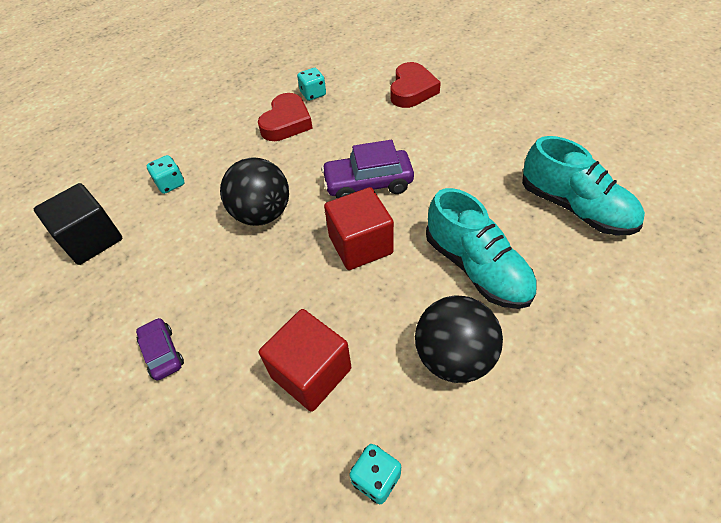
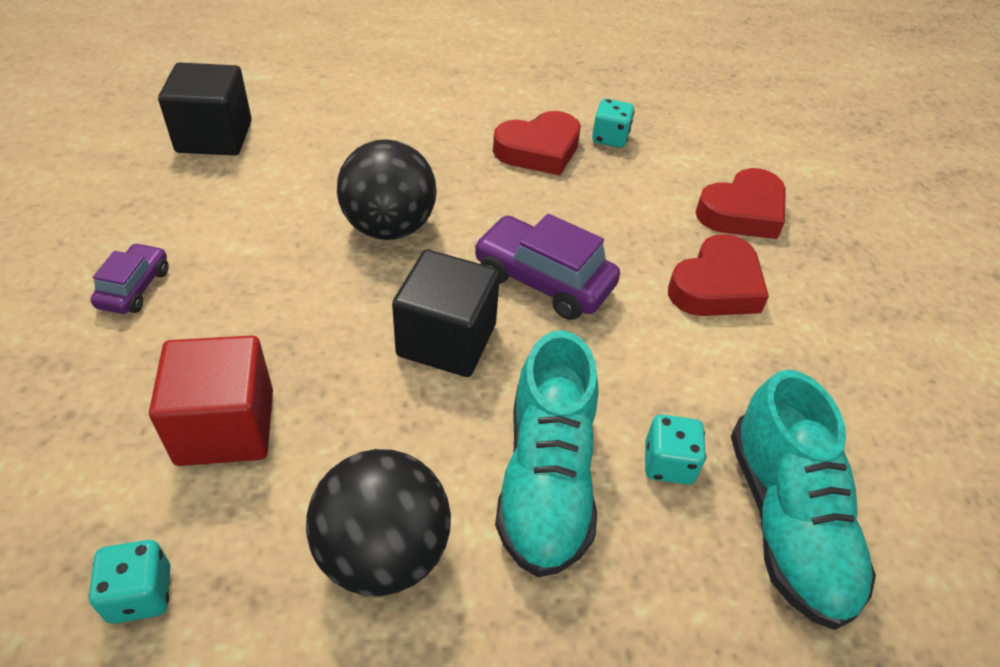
camera: 35 degrees right, 5 degrees down
(170, 184) = (344, 133): turquoise dice -> turquoise dice (668, 463)
(360, 245) = (446, 340): red cube -> black cube
(441, 131) = (716, 286): none -> red heart

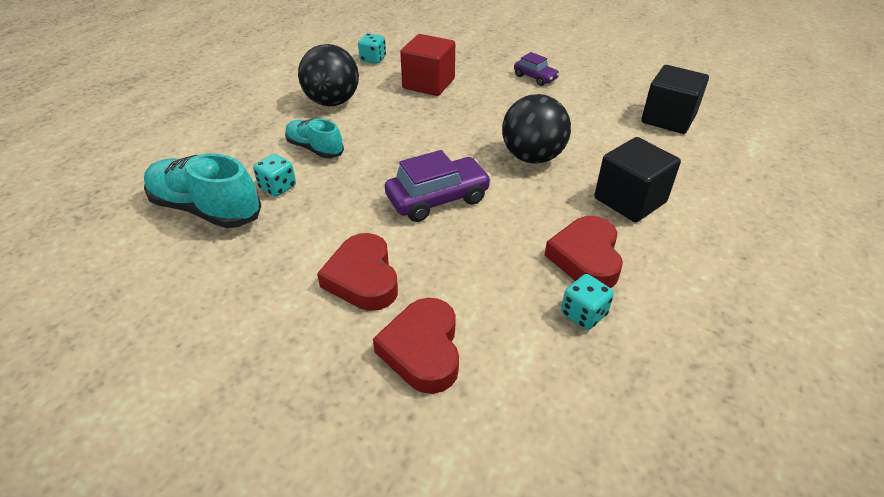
camera: 125 degrees right, 5 degrees down
(446, 340) = (423, 149): black cube -> black cube (630, 200)
(546, 479) = (315, 149): turquoise shoe -> turquoise shoe, size x0.61

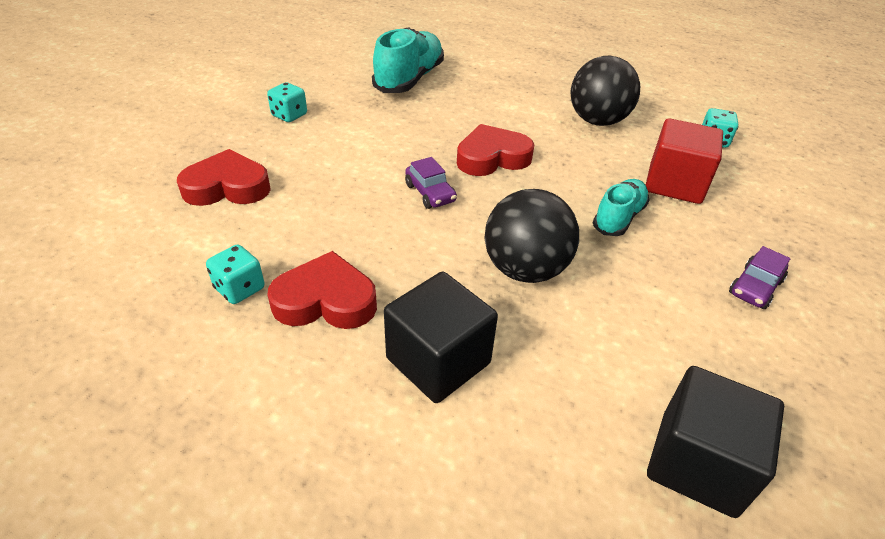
camera: 85 degrees right, 0 degrees up
(278, 187) = (441, 105): turquoise dice -> turquoise dice (289, 115)
(315, 149) = (505, 118): turquoise shoe -> turquoise shoe (618, 218)
(363, 278) = (317, 154): red heart -> red heart (492, 158)
(438, 199) = (430, 193): purple car -> purple car, size x0.58

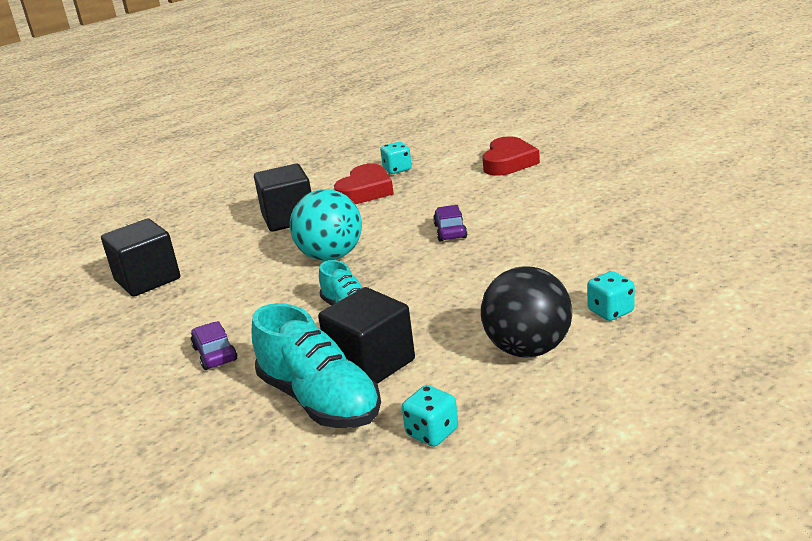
camera: 120 degrees right, 15 degrees down
(289, 115) = (613, 181): turquoise dice -> turquoise dice (610, 311)
(409, 79) = (681, 240): turquoise shoe -> turquoise shoe (320, 400)
(430, 193) = (450, 231): purple car -> purple car turned 90 degrees clockwise
(492, 158) = (486, 266): red heart -> none
(525, 269) = (331, 256): black ball -> turquoise ball
(674, 184) = (371, 363): red cube -> black cube

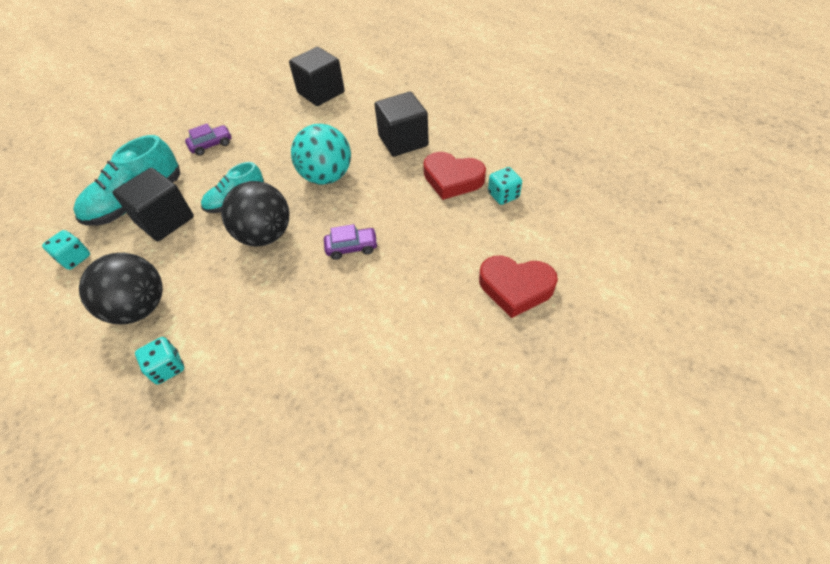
camera: 85 degrees right, 25 degrees up
(420, 282) = (265, 235): none -> black ball

